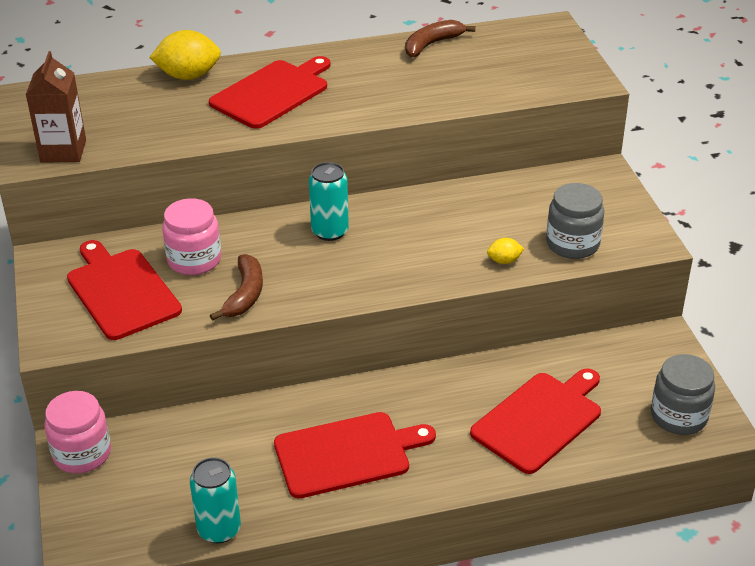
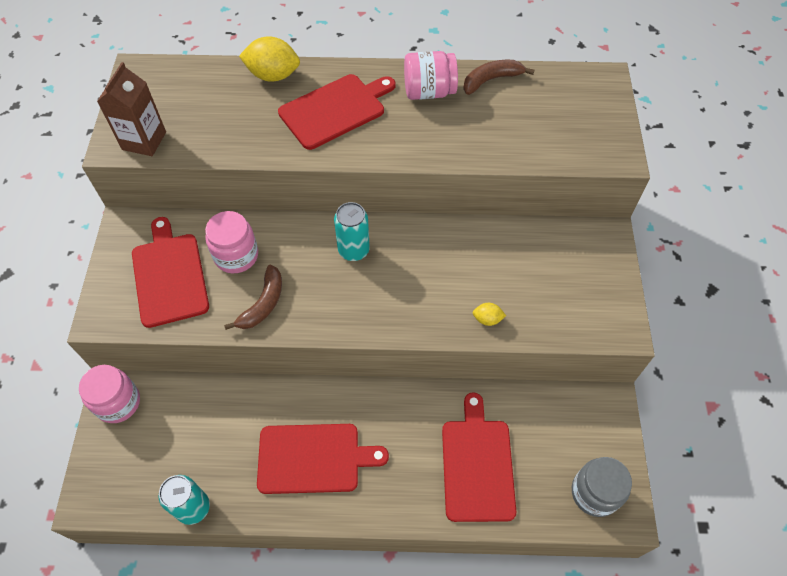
camera: 15 degrees right, 20 degrees up
(369, 63) = (429, 91): none -> pink jar
(540, 420) = (477, 465): red cutting board -> red cutting board turned 60 degrees counterclockwise
(572, 244) = (552, 314): grey jar -> none

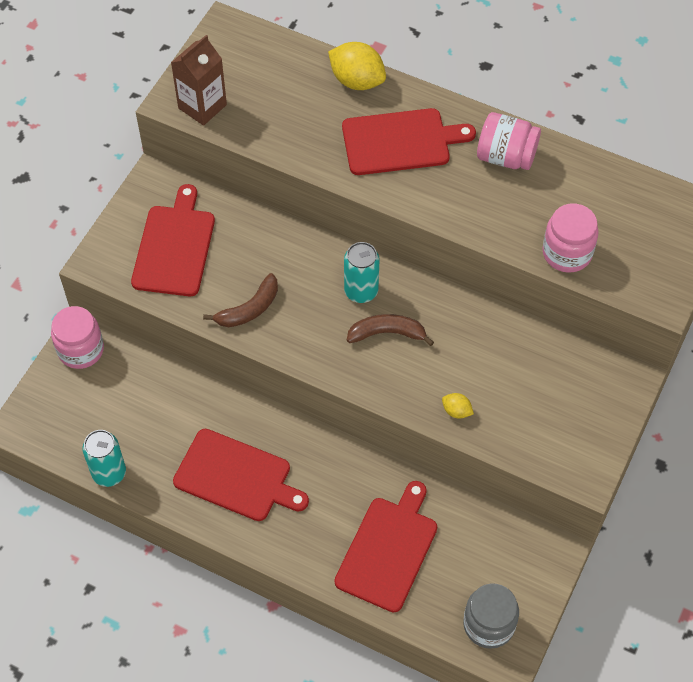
camera: 25 degrees right, 0 degrees up
(236, 255) = (245, 251): pink jar -> pink jar (567, 253)
(491, 80) = (578, 168): brown banana -> brown banana (387, 333)

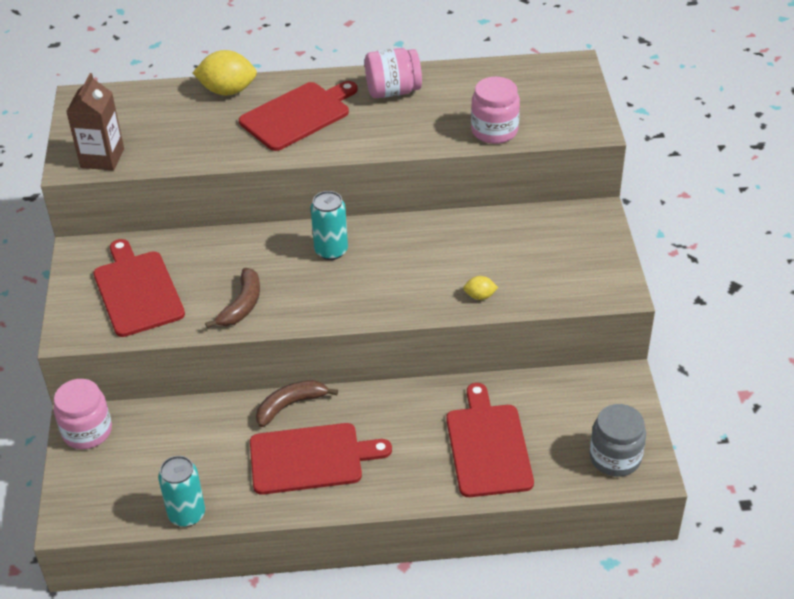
camera: 30 degrees left, 15 degrees down
(387, 333) = (377, 269): brown banana -> brown banana (290, 405)

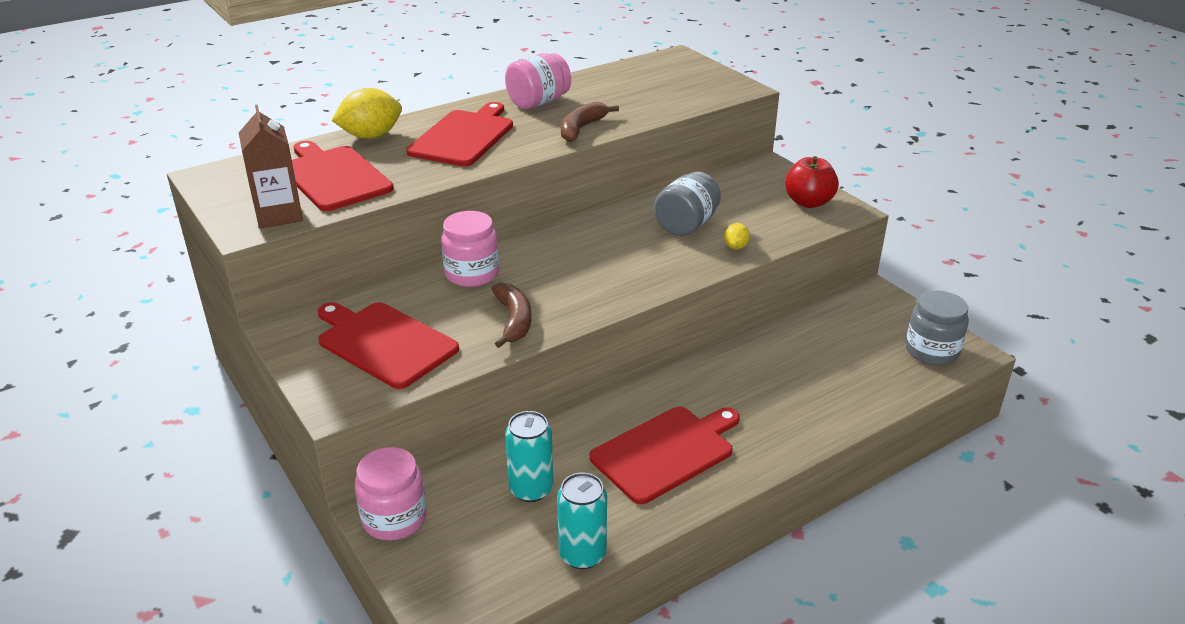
camera: 30 degrees left, 10 degrees down
(290, 405) = (601, 414): brown banana -> brown banana (581, 129)
(331, 251) = (561, 253): turquoise can -> turquoise can (531, 489)
(459, 257) = (686, 225): none -> grey jar
(480, 296) = (736, 246): yellow lemon -> yellow lemon turned 45 degrees counterclockwise
(488, 446) = (820, 381): red cutting board -> red cutting board (334, 177)
(494, 131) = (661, 107): pink jar -> pink jar (472, 274)
(592, 269) = (808, 202): none -> red apple

